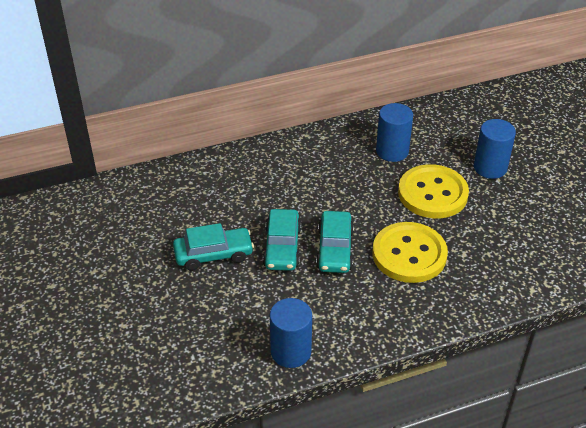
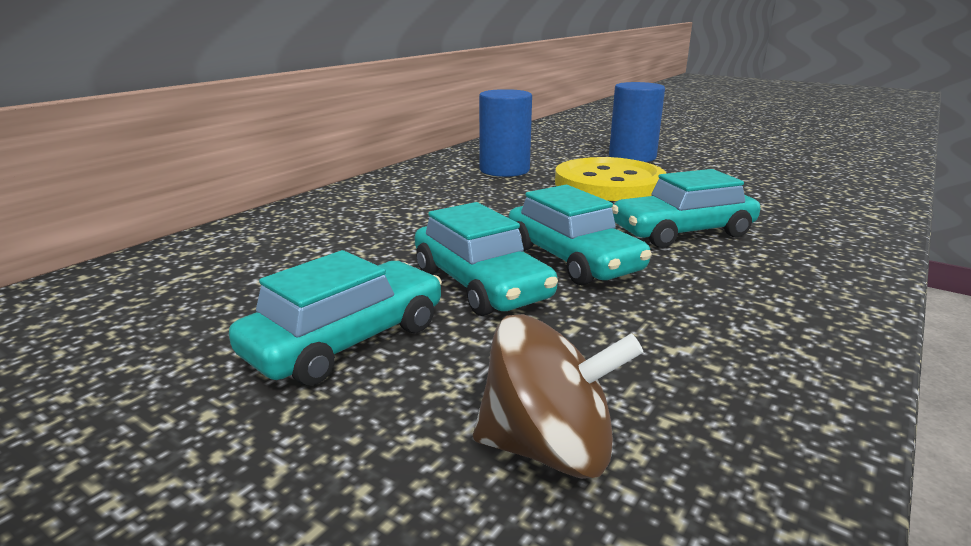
camera: 35 degrees left, 20 degrees down
(233, 326) = (548, 448): none -> brown spinning top
(291, 351) = (749, 433): blue cylinder -> none
(409, 254) = (682, 232): yellow button -> turquoise car

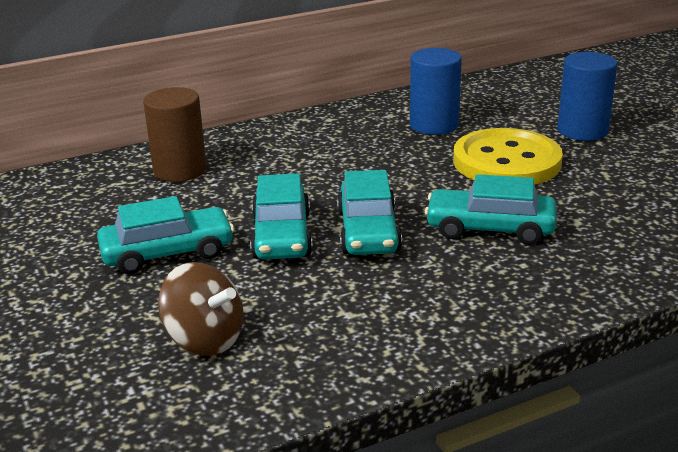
camera: 30 degrees right, 5 degrees up
(265, 247) = (180, 170): none -> brown cylinder

